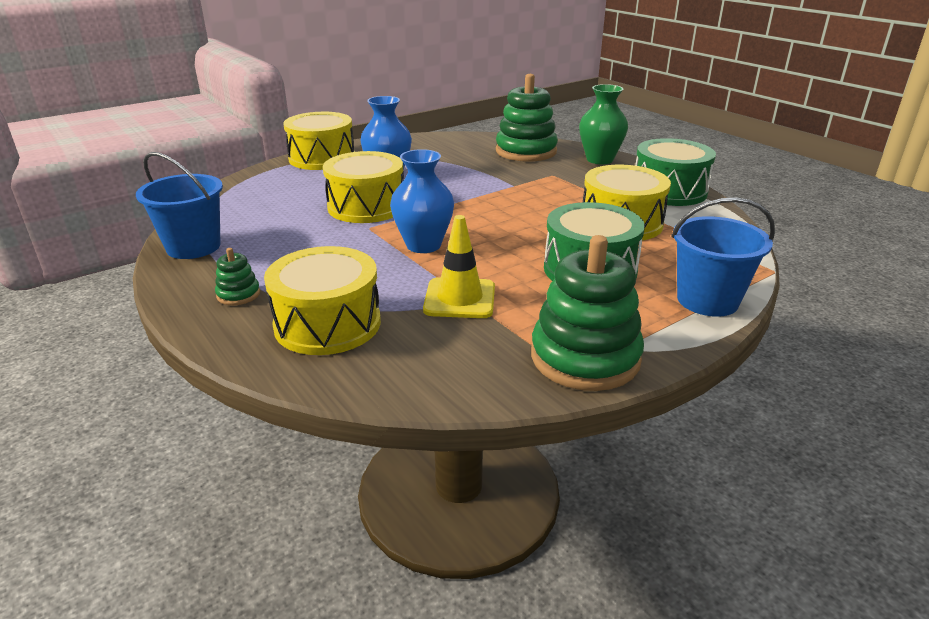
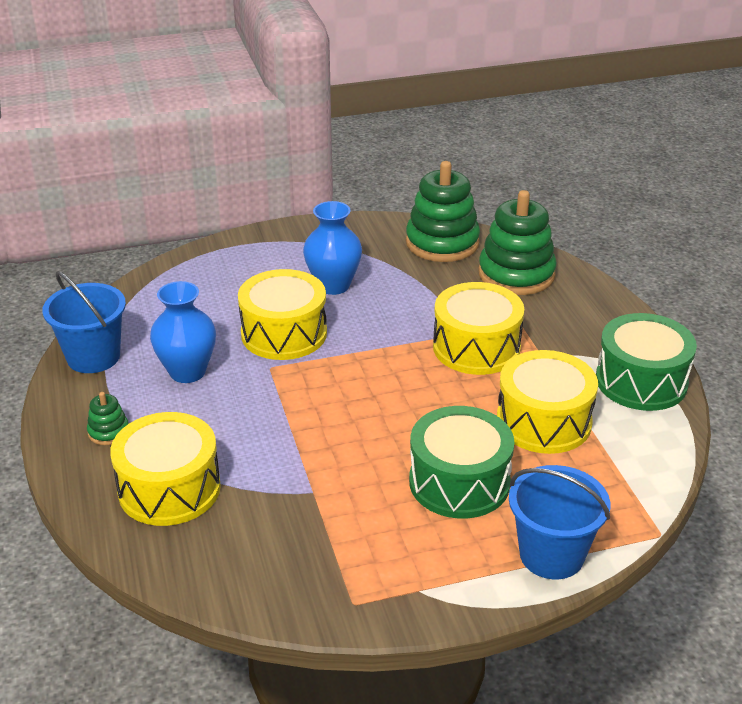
camera: 20 degrees right, 5 degrees up
(322, 158) = (276, 241): yellow drum -> yellow drum (476, 347)
(423, 245) = (311, 406): blue vase -> blue vase (187, 372)
(459, 298) = (304, 488): yellow traffic cone -> none
(585, 357) = (376, 591): green stacking toy -> green stacking toy (442, 243)
(599, 159) = (597, 307): green vase -> none

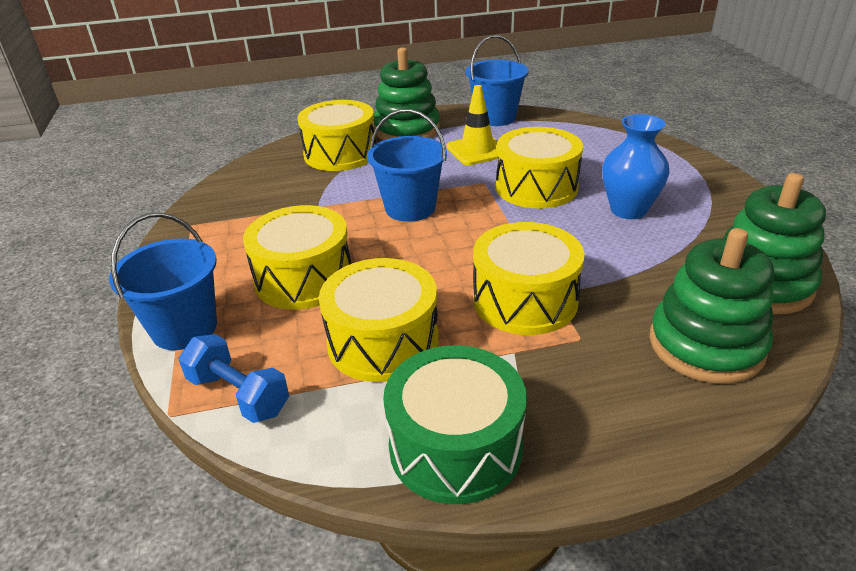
camera: 95 degrees right, 0 degrees up
(108, 432) = (407, 130): green stacking toy -> green stacking toy, size x2.23
(187, 372) = (477, 150): blue vase -> yellow traffic cone
(321, 418) = (410, 208): none -> blue bucket
(459, 482) = (304, 278): green drum -> yellow drum
(626, 497) = (239, 395): none -> blue dumbbell

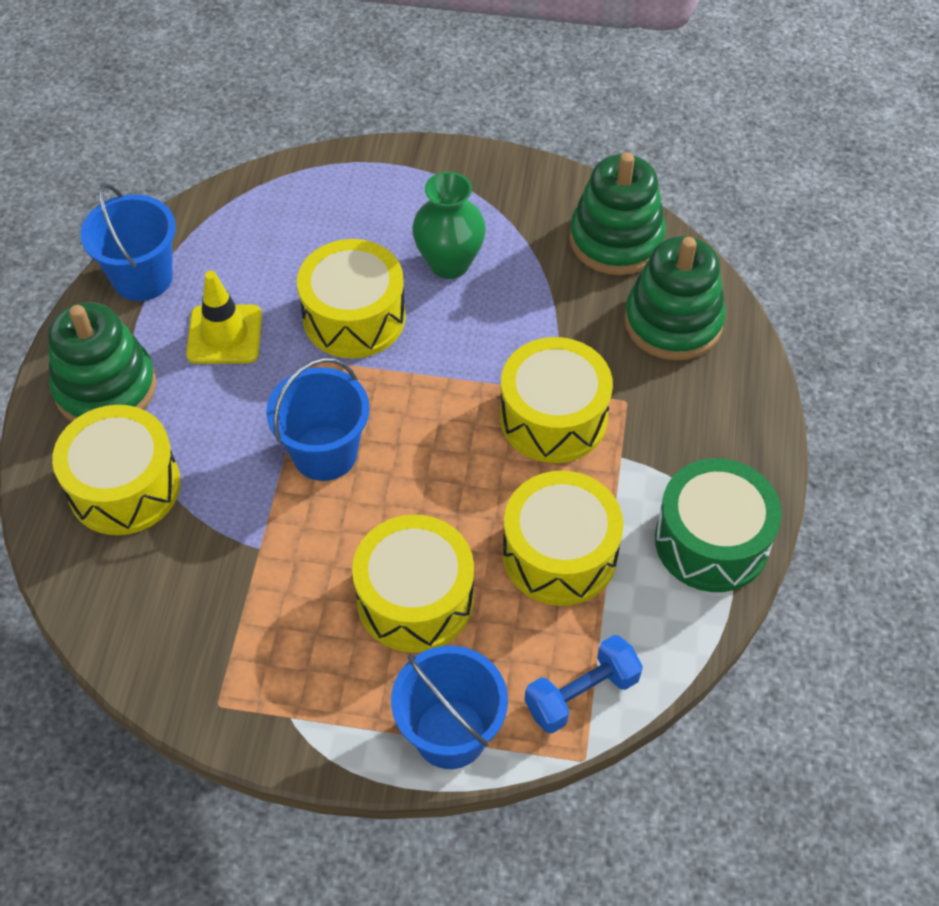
camera: 70 degrees left, 20 degrees up
(628, 210) = (449, 263): blue vase -> green vase

